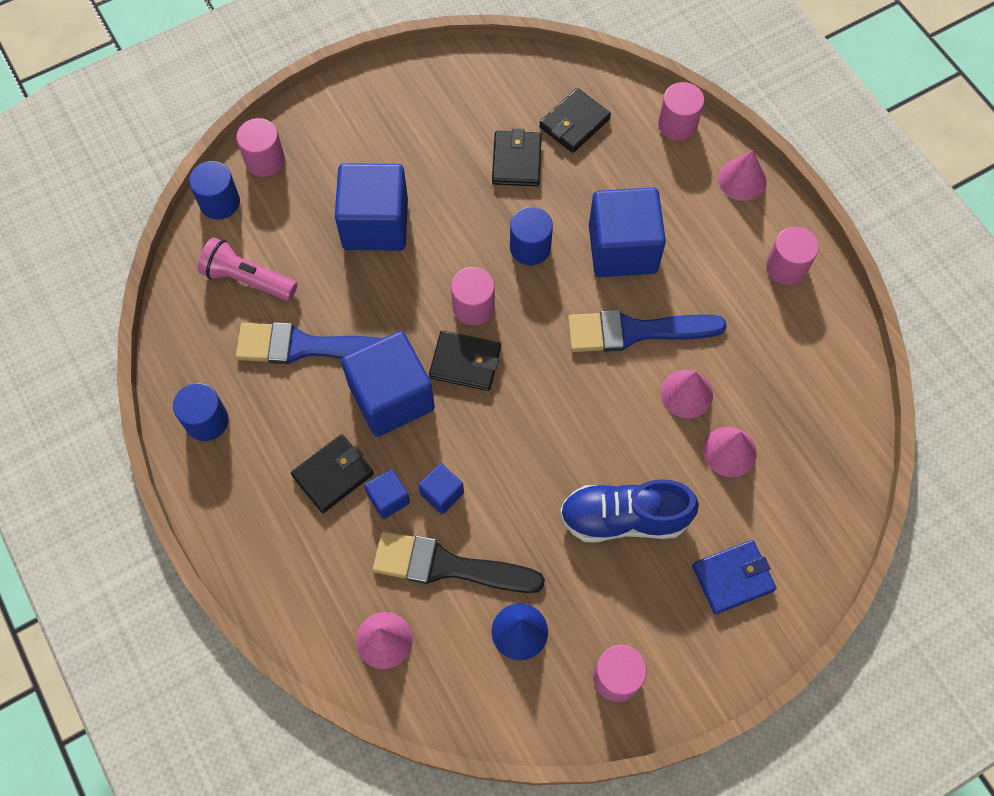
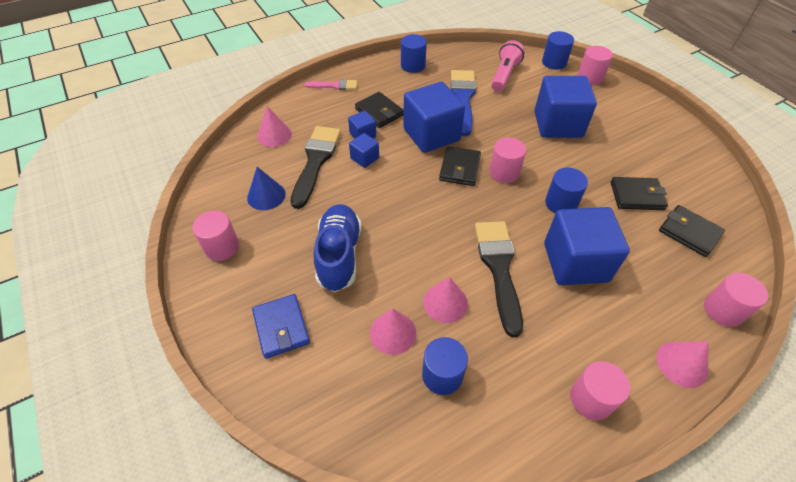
camera: 90 degrees right, 15 degrees down
(255, 552) = (334, 86): none -> pink brush
(636, 331) = (499, 269): blue brush -> black brush
(775, 401) = (442, 375): none -> blue cylinder

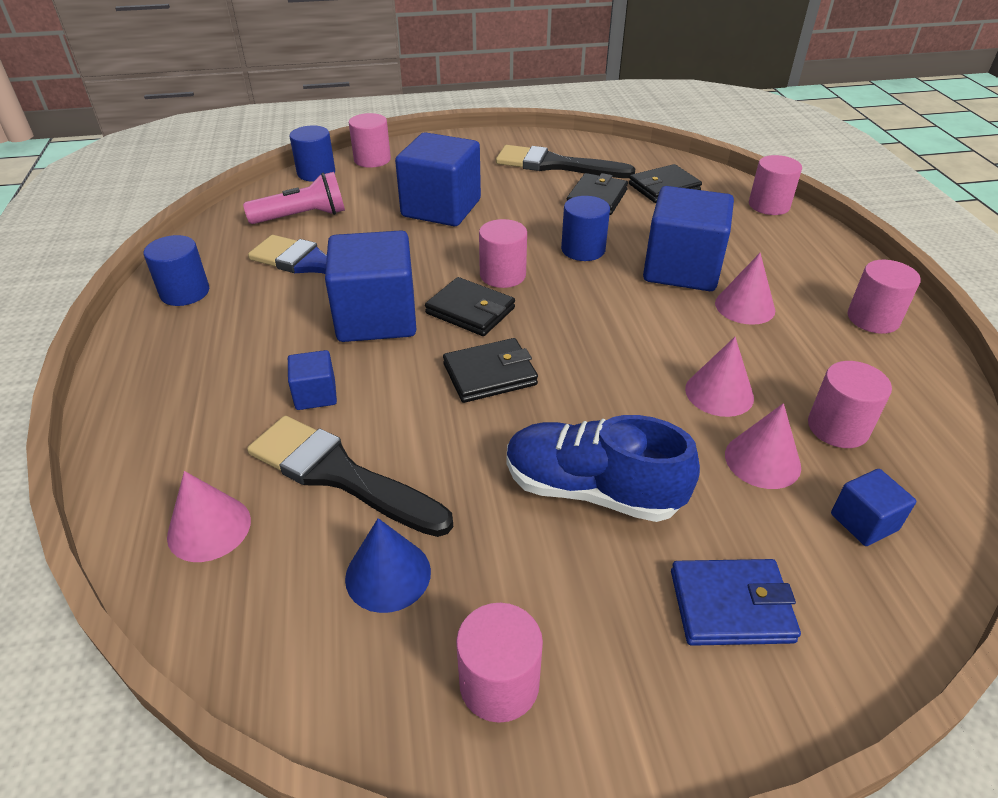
camera: 70 degrees left, 10 degrees down
(334, 86) = (137, 401): pink brush -> none
(364, 158) = (378, 406): blue cube -> blue cube (864, 522)
(379, 112) = (272, 360): black wallet -> black wallet (490, 374)
(442, 375) = (837, 427): blue cylinder -> pink cylinder
(499, 269) = (674, 329): black brush -> black brush (556, 165)
(504, 75) = (302, 216): pink flashlight -> pink flashlight turned 120 degrees clockwise
(681, 364) = (831, 250): pink cone -> pink cone (745, 306)

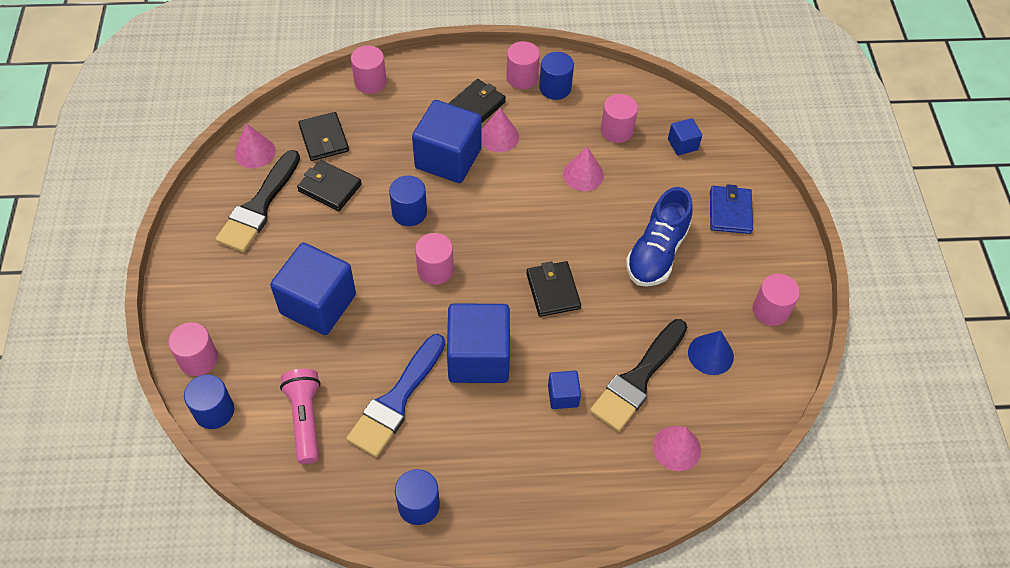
camera: 85 degrees left, 15 degrees up
(470, 311) = (479, 295): black wallet -> black wallet (476, 106)
(762, 460) = (639, 171): pink cone -> pink cone (254, 152)
(878, 352) = (555, 88): none -> blue cylinder

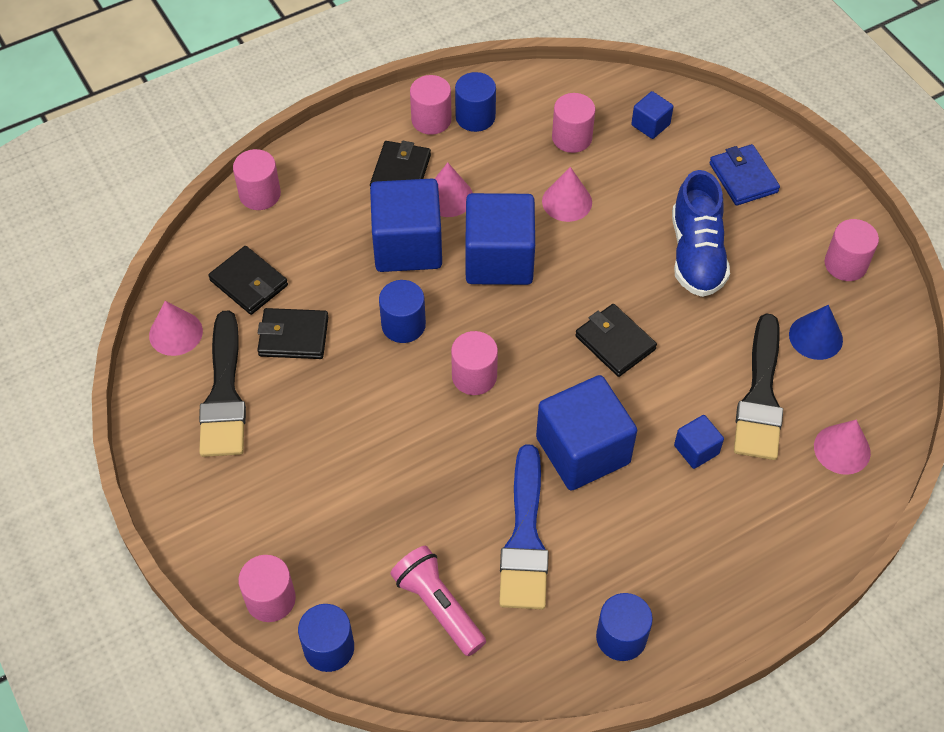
camera: 25 degrees left, 0 degrees up
(318, 304) = (368, 473): blue cube -> blue cube (499, 259)

